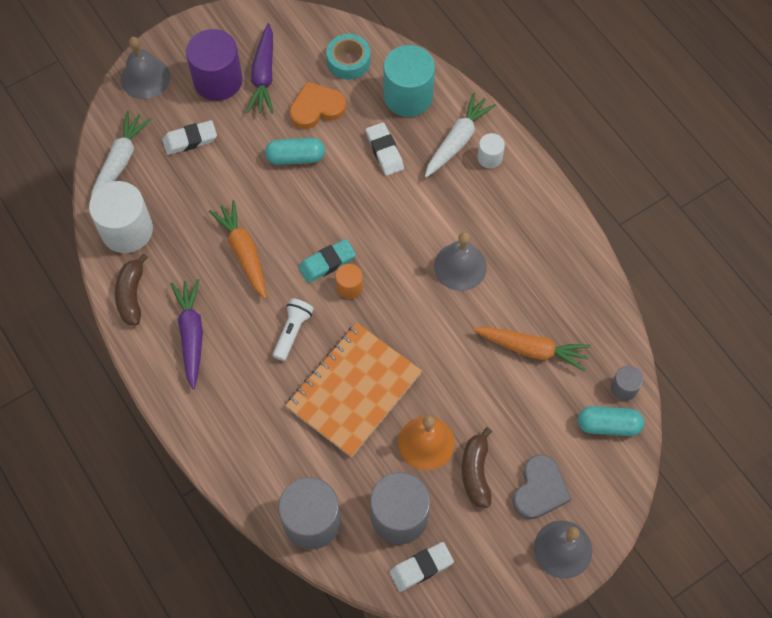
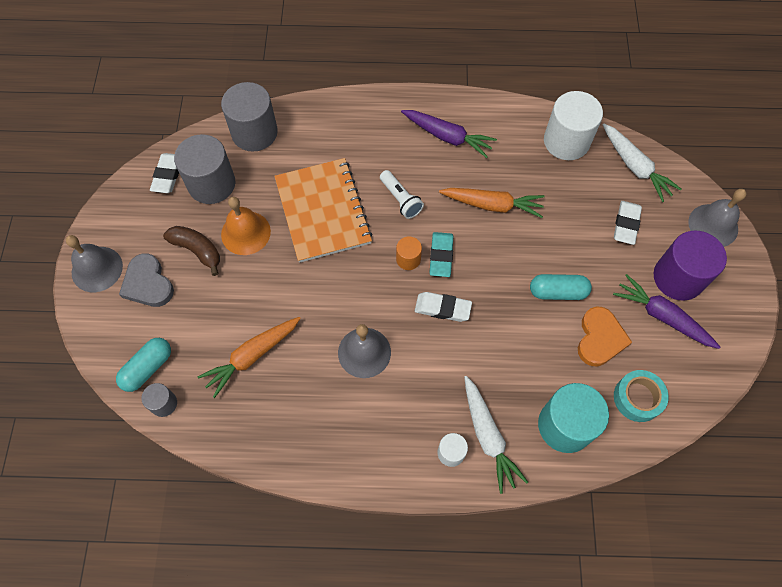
camera: 125 degrees right, 0 degrees up
(131, 295) = (507, 118): brown banana -> none
(295, 157) = (557, 292): turquoise capsule -> turquoise capsule turned 60 degrees clockwise
(384, 151) = (517, 366): white eraser -> white eraser (442, 308)

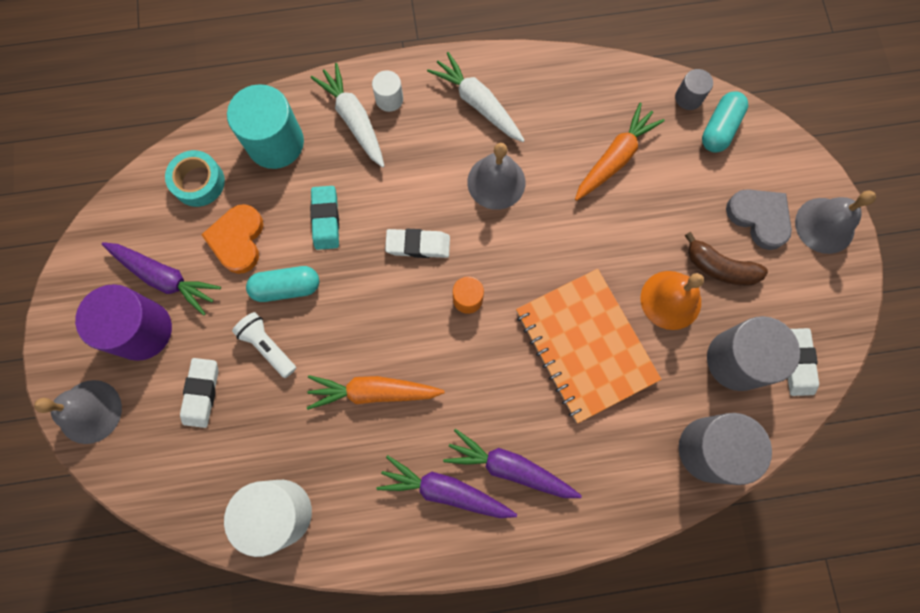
camera: 170 degrees right, 10 degrees up
(399, 143) = (509, 468): none -> purple carrot
(400, 199) = (491, 379): white flashlight -> white flashlight (268, 346)
(441, 256) = (429, 309): turquoise eraser -> turquoise eraser (326, 219)
(635, 167) = (185, 486): white carrot -> white carrot (477, 103)

